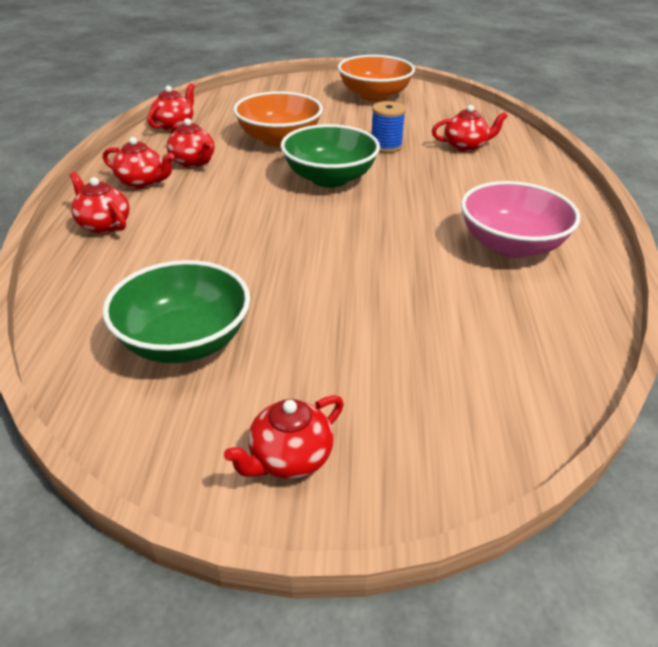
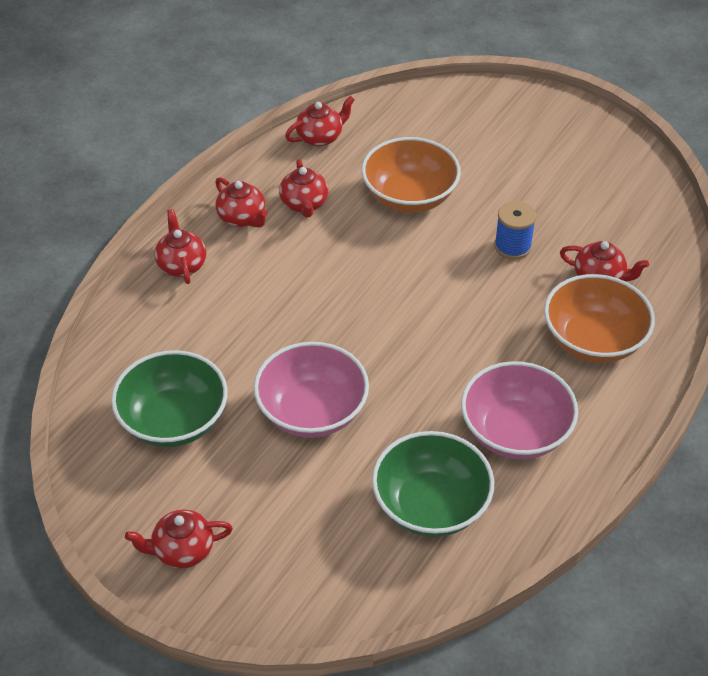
camera: 30 degrees right, 10 degrees up
(324, 287) = (312, 411): none -> pink bowl
(329, 178) = (417, 275): green bowl -> green bowl (431, 505)
(374, 96) = (571, 152): orange bowl -> orange bowl (593, 340)

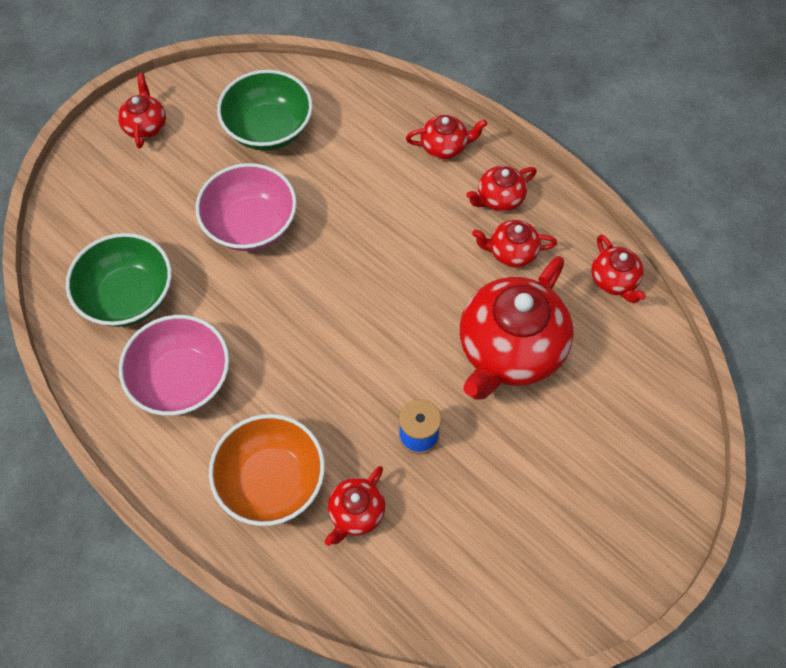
camera: 100 degrees right, 15 degrees up
(409, 196) = (509, 350): orange bowl -> red teapot

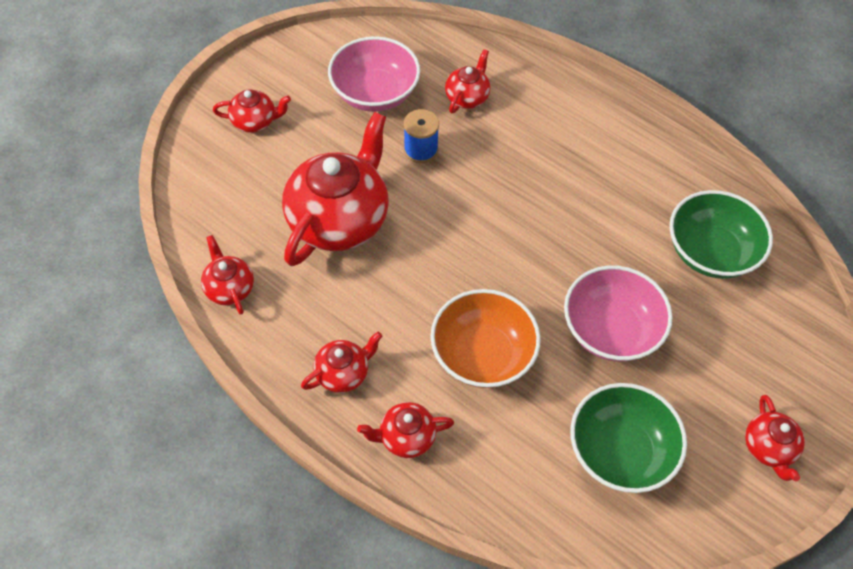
camera: 175 degrees right, 5 degrees down
(182, 379) = (634, 183): pink bowl -> pink bowl (375, 93)
(271, 480) = (538, 115): orange bowl -> orange bowl (482, 354)
(511, 252) = (333, 312): red teapot -> red teapot (255, 121)

